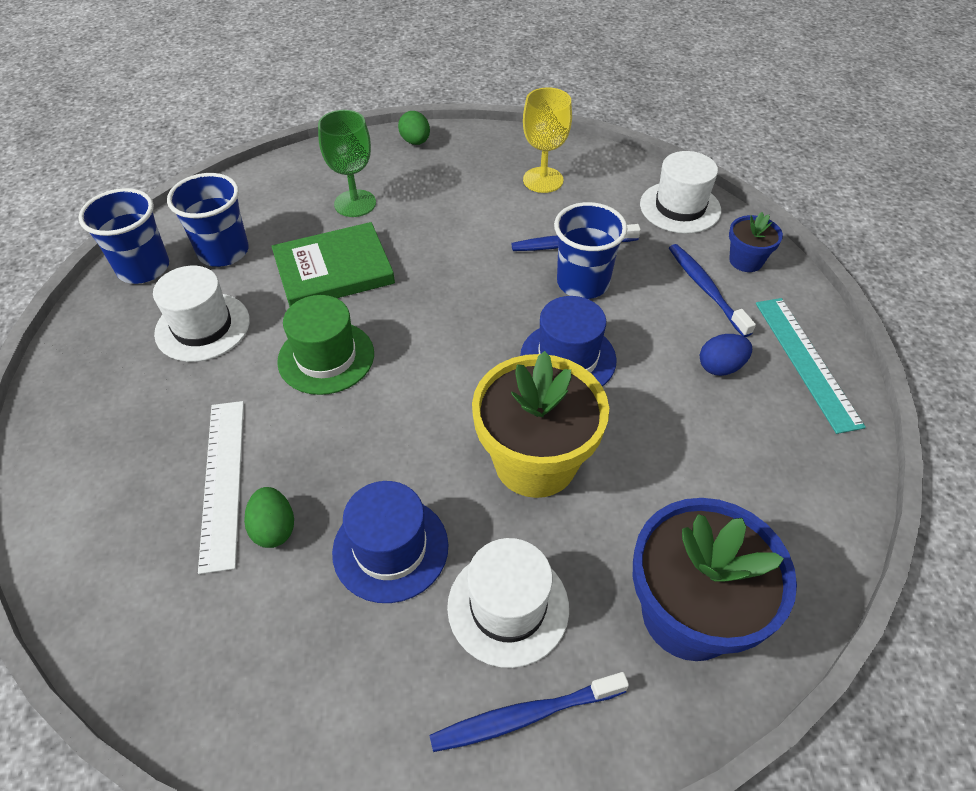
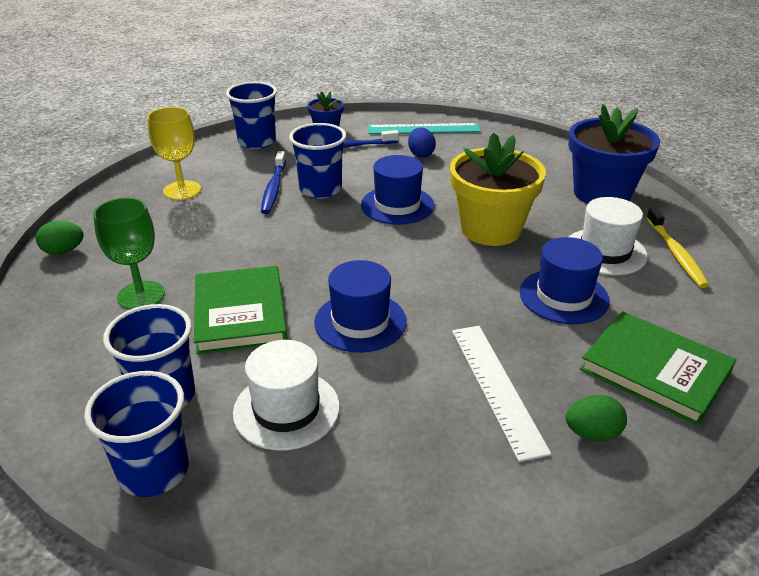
camera: 80 degrees left, 15 degrees down
(223, 481) = (497, 387): white ruler -> white ruler turned 75 degrees clockwise
(245, 648) = (655, 370): none -> green book
(274, 528) = (547, 355): green egg -> green egg (592, 433)
(326, 357) = (360, 322): green hat -> blue hat
(525, 716) = (675, 253): blue toothbrush -> yellow toothbrush
(680, 207) = (257, 141): white hat -> blue cup

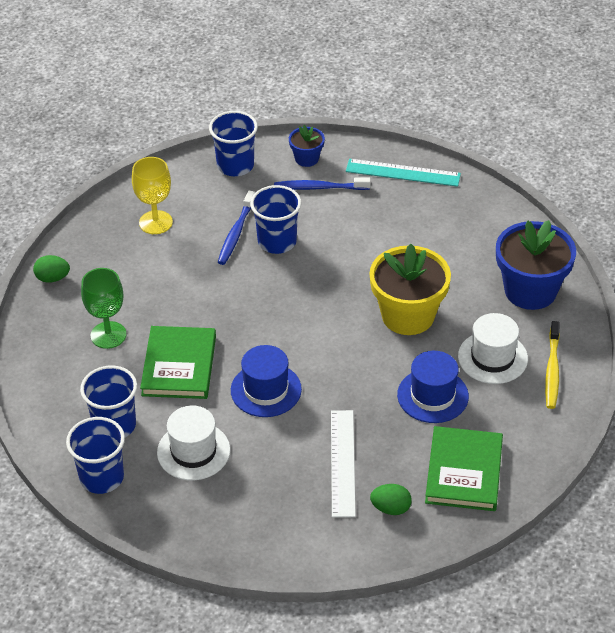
camera: 15 degrees right, 10 degrees up
(397, 205) = (338, 273): blue hat -> none
(421, 154) = (385, 210): blue egg -> none
(655, 370) = (463, 472): green book -> green book turned 45 degrees clockwise

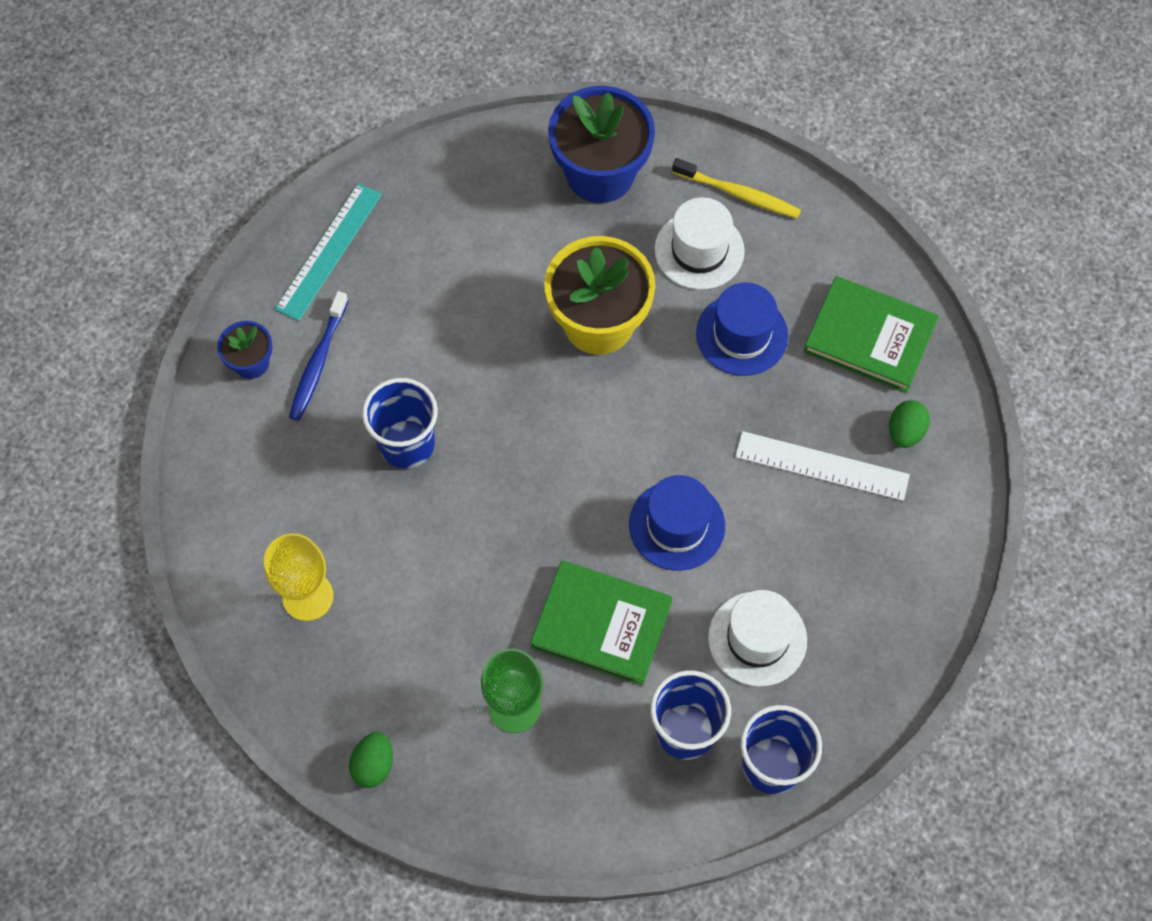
camera: 75 degrees left, 20 degrees up
(235, 166) = (228, 460): blue cup -> none
(236, 233) = (370, 492): blue toothbrush -> none

